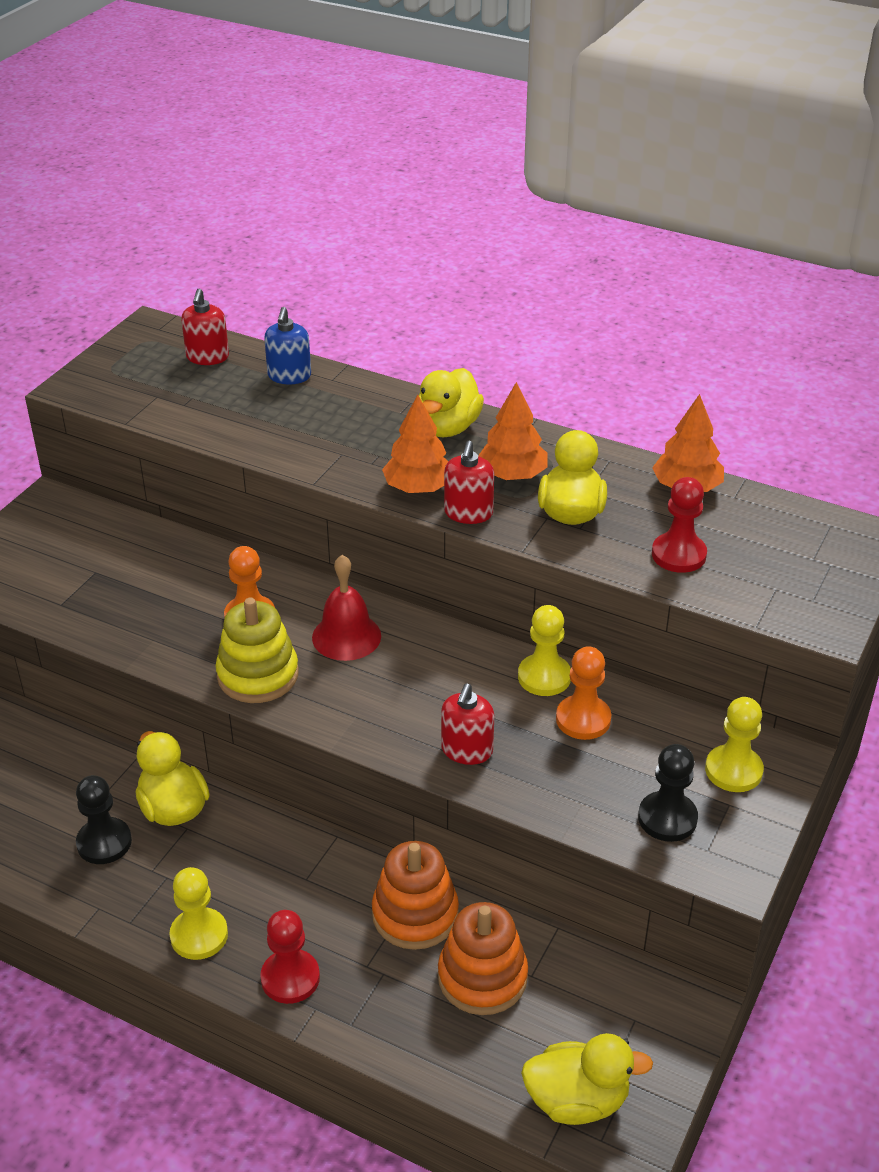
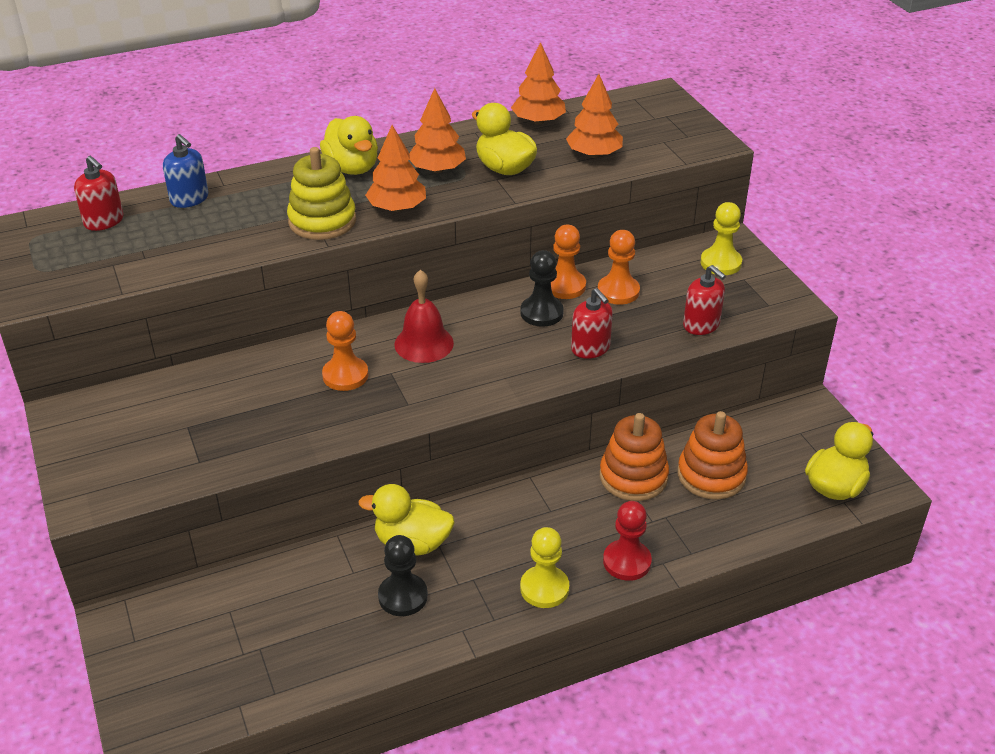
camera: 50 degrees left, 0 degrees up
(258, 675) = (409, 400): yellow stacking toy -> yellow stacking toy (322, 221)
(468, 513) = (451, 203): red soap dispenser -> red soap dispenser (701, 325)
(544, 677) = (565, 286): yellow pawn -> orange pawn
(667, 818) = (731, 305): black pawn -> black pawn (541, 313)
(678, 555) = (594, 154): red pawn -> orange tree

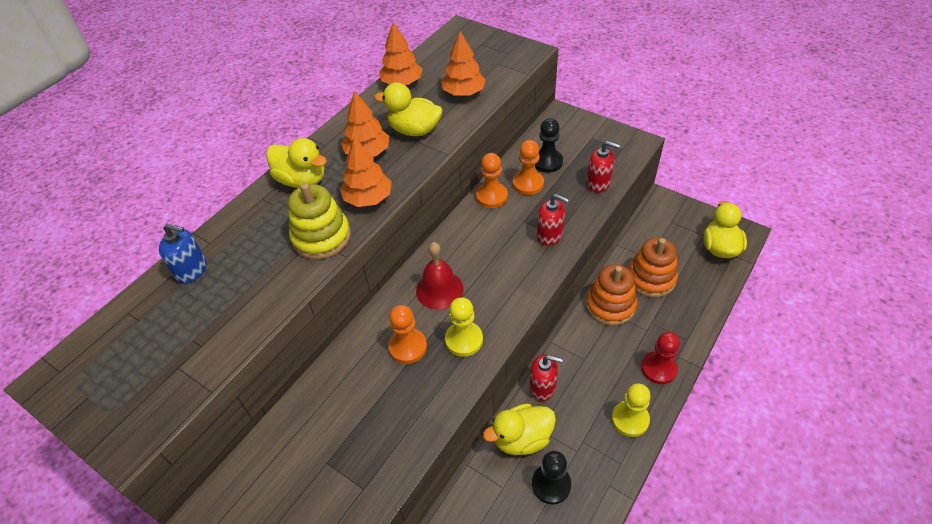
camera: 30 degrees left, 10 degrees up
(104, 221) = (132, 329): red soap dispenser -> red soap dispenser (542, 387)
(541, 313) = (495, 224): black pawn -> black pawn (547, 162)
(720, 263) = (569, 133): yellow pawn -> yellow pawn (464, 340)

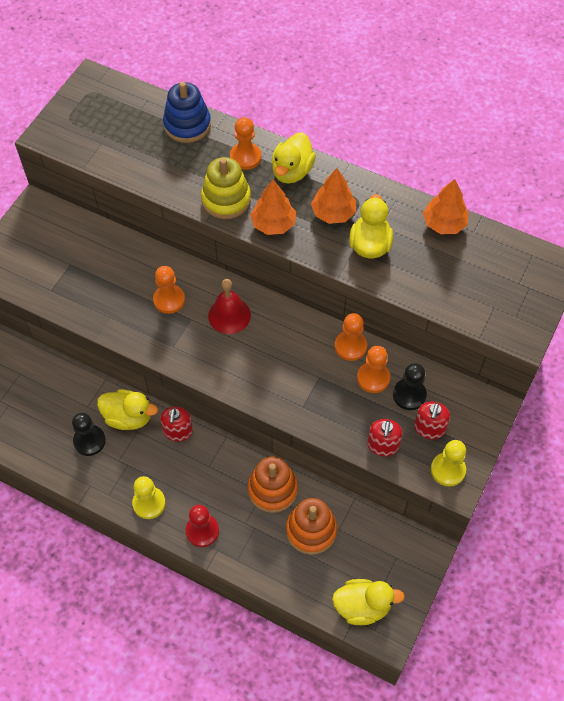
camera: 80 degrees right, 10 degrees up
(191, 270) = (187, 125): blue soap dispenser -> blue stacking toy
(266, 217) = (245, 157): none -> orange pawn
(463, 93) = (436, 280): orange tree -> none
(464, 340) = (178, 339): yellow pawn -> yellow pawn (448, 470)
(521, 438) = (128, 417): yellow duck -> yellow duck turned 135 degrees clockwise
(549, 235) = (303, 401): red soap dispenser -> red soap dispenser (429, 428)

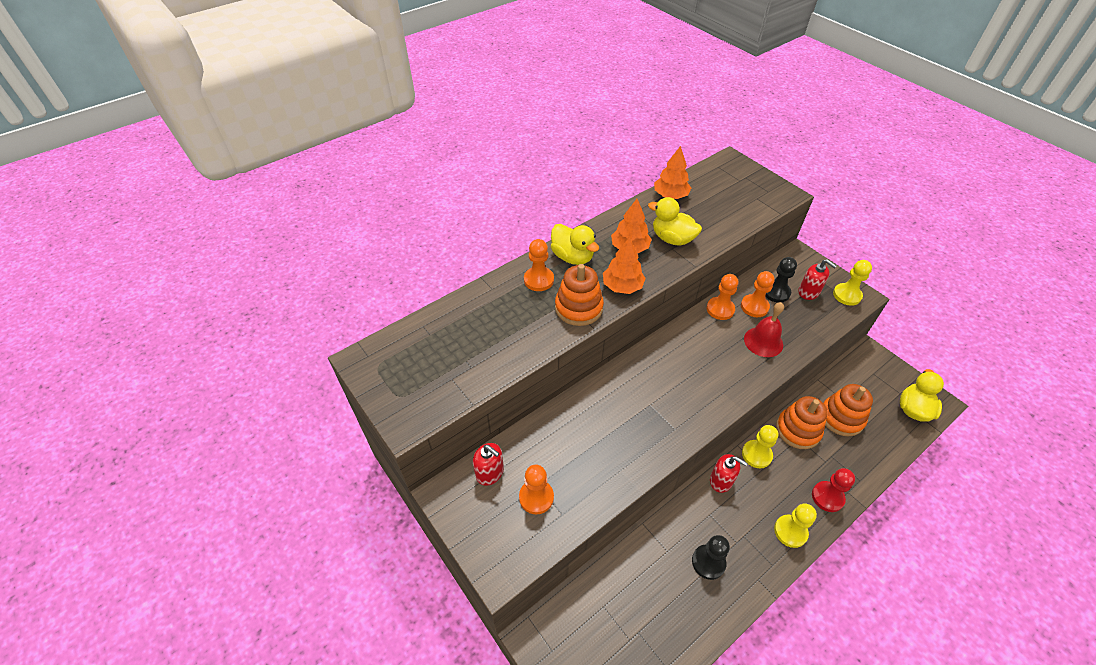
camera: 65 degrees left, 10 degrees down
(128, 417) = (692, 517): yellow duck -> none
(169, 300) = (621, 414): orange pawn -> orange pawn (536, 497)
(187, 125) = (475, 306): blue stacking toy -> none
(223, 456) = (756, 455): none -> yellow pawn
(226, 199) = (578, 308): yellow stacking toy -> orange stacking toy
(229, 315) = (658, 375): red bell -> red bell (763, 341)
(383, 445) = (817, 323): red soap dispenser -> red soap dispenser (490, 472)

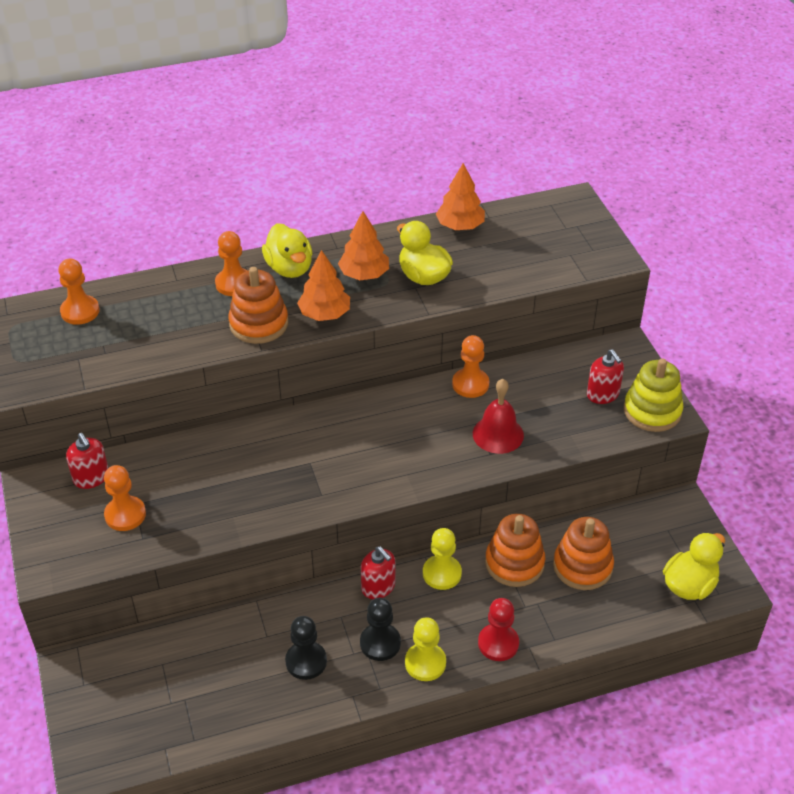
camera: 20 degrees right, 5 degrees down
(754, 307) = (517, 393): orange pawn -> orange pawn (80, 311)
(776, 292) = (558, 383): black pawn -> black pawn (380, 643)
(847, 295) = (652, 411): yellow pawn -> yellow stacking toy

